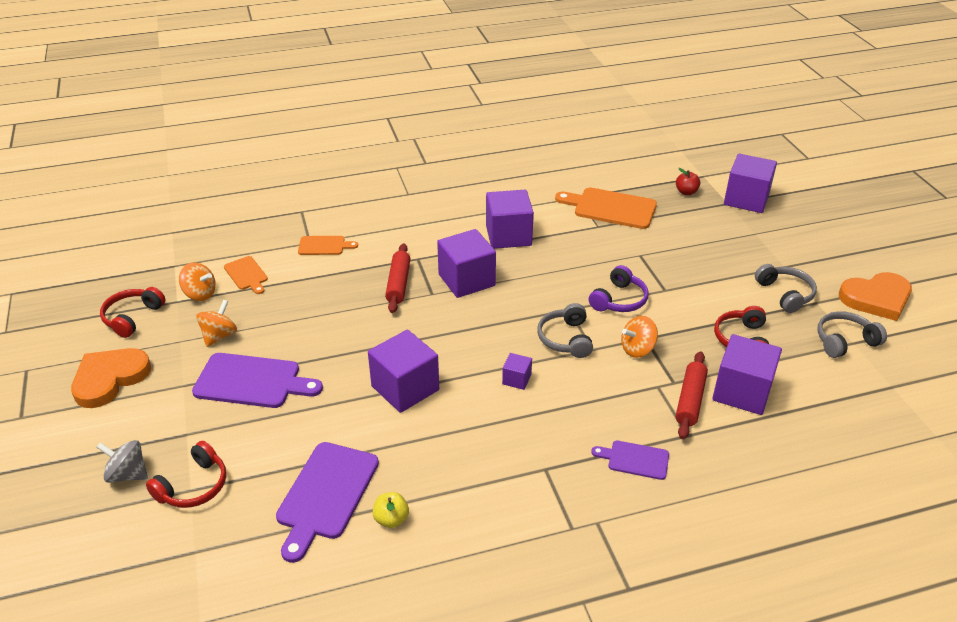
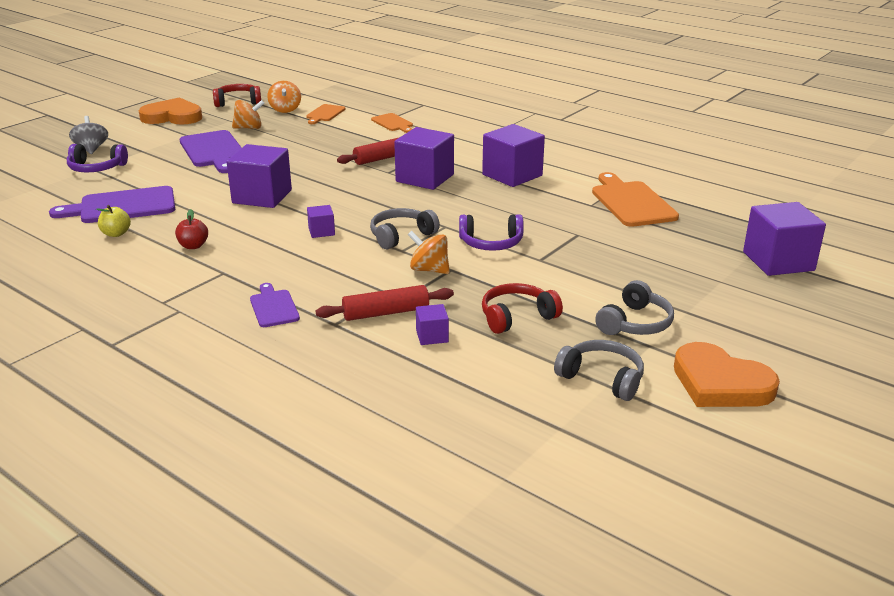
camera: 55 degrees right, 10 degrees down
(194, 486) = (96, 168): red headphones -> purple headphones
(686, 192) = (728, 228): red apple -> red apple (193, 246)
(742, 392) = (432, 336): purple cube -> purple cube, size x0.48

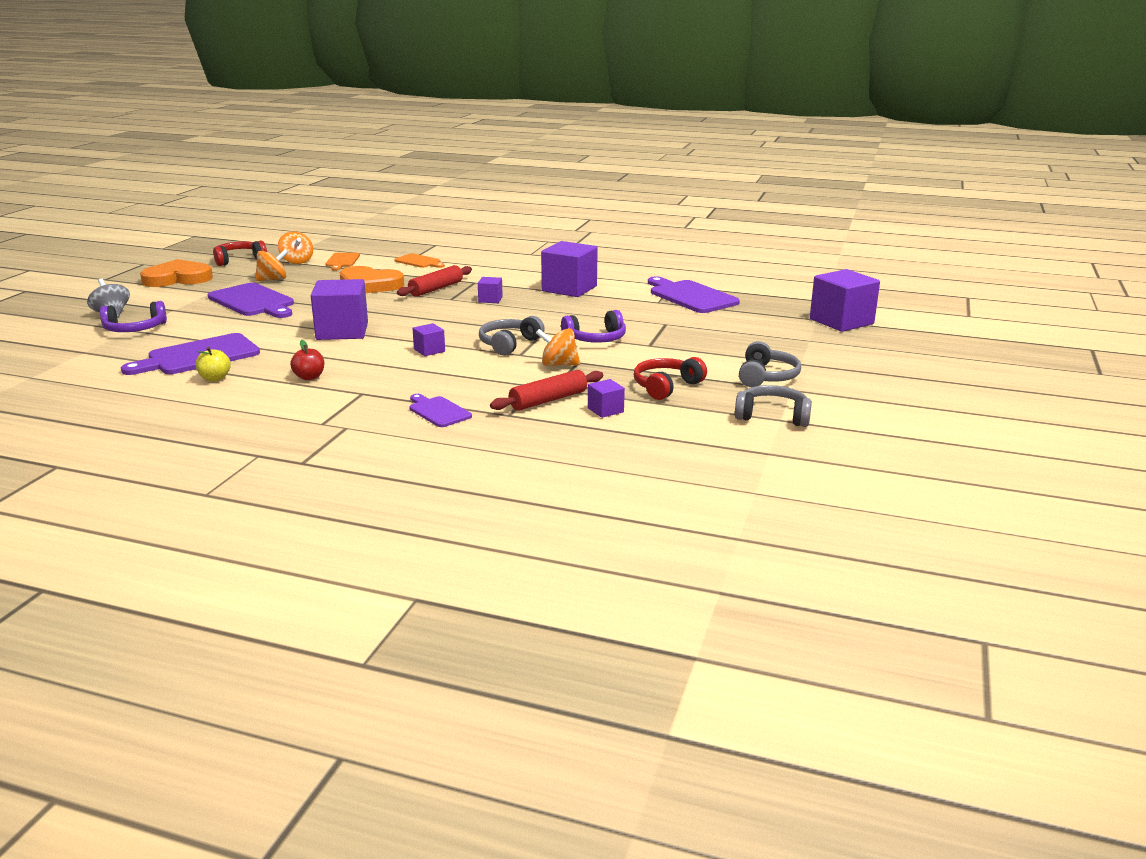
camera: 20 degrees left, 5 degrees down
(425, 178) = (490, 299): purple cube -> purple cube, size x0.48
(631, 202) = (690, 296): orange cutting board -> purple cutting board
(720, 383) = (865, 405): orange heart -> orange heart (369, 285)

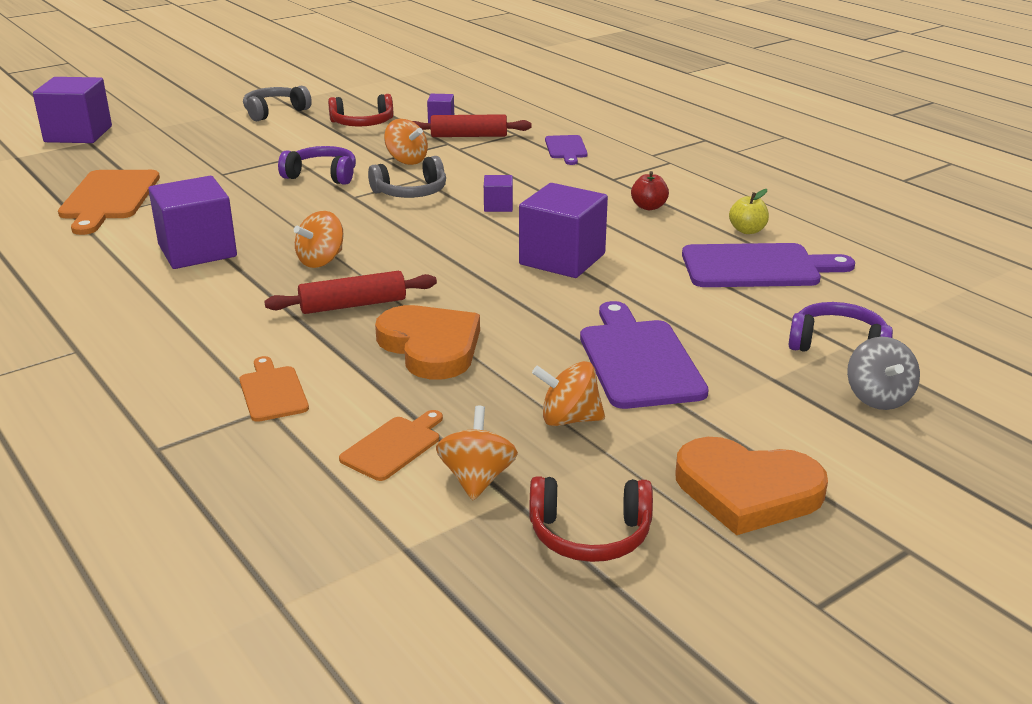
camera: 145 degrees left, 5 degrees up
(490, 299) = (321, 261): purple cube -> orange spinning top
(690, 296) = (109, 198): purple cutting board -> orange cutting board
(772, 416) = (341, 91): grey headphones -> none

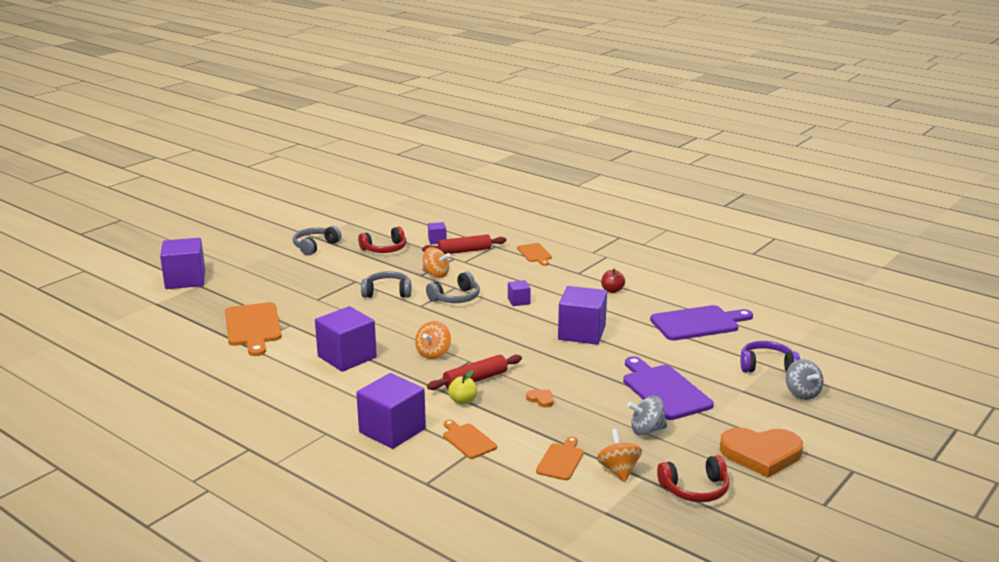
camera: 15 degrees left, 5 degrees down
(173, 361) = (392, 430): none -> purple cube
(322, 175) = (387, 292): purple headphones -> grey headphones
(431, 347) = (541, 399): orange heart -> orange heart, size x0.40
(566, 149) = (535, 254): purple cutting board -> orange cutting board
(569, 419) = (647, 430): orange spinning top -> grey spinning top
(747, 230) = (679, 299): yellow apple -> yellow apple (463, 401)

